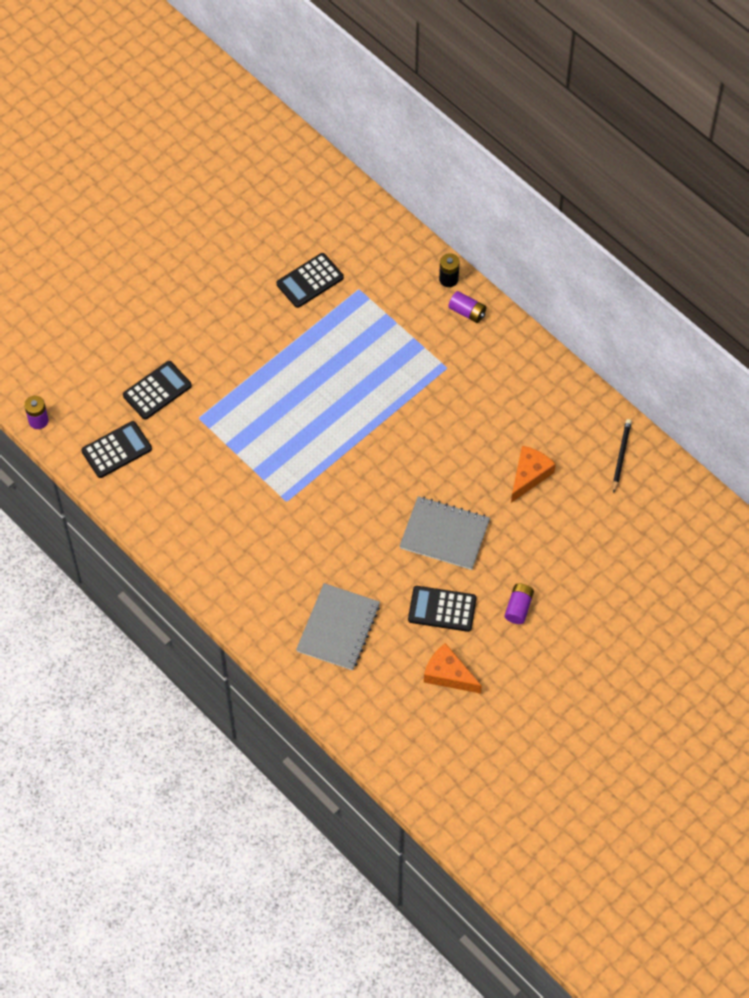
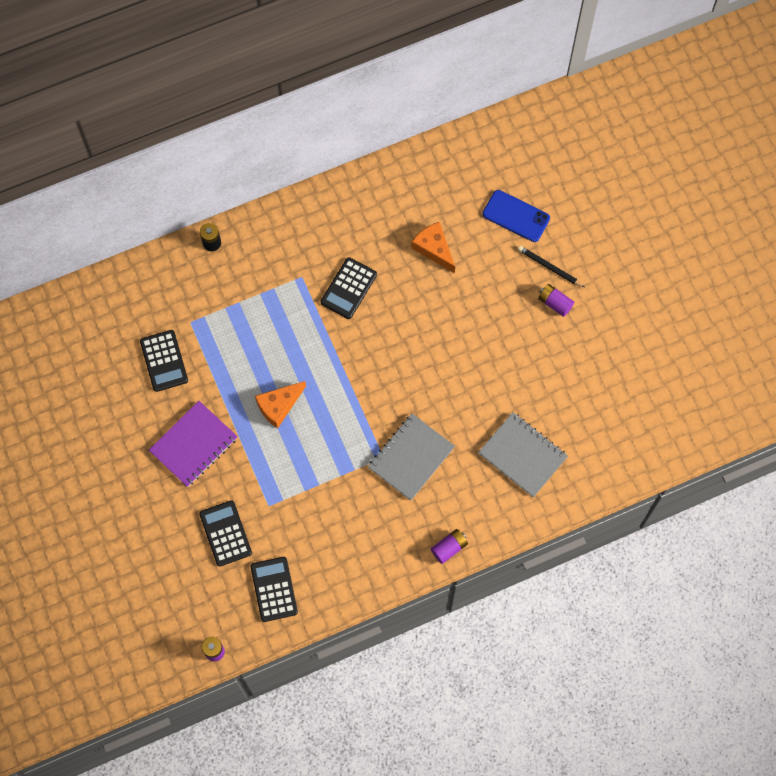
camera: 70 degrees left, 10 degrees up
(235, 334) = (194, 445): none -> purple notebook
(442, 609) = (534, 364): black calculator -> black calculator (348, 288)
(444, 534) = (464, 337): grey notebook -> grey notebook (411, 457)
(448, 674) = (597, 381): orange cheese -> orange cheese (278, 406)
(467, 312) = (252, 240): purple battery -> purple battery (449, 548)
(600, 540) = (516, 216): none -> blue phone
(621, 456) = (443, 170): black pencil -> black pencil (549, 267)

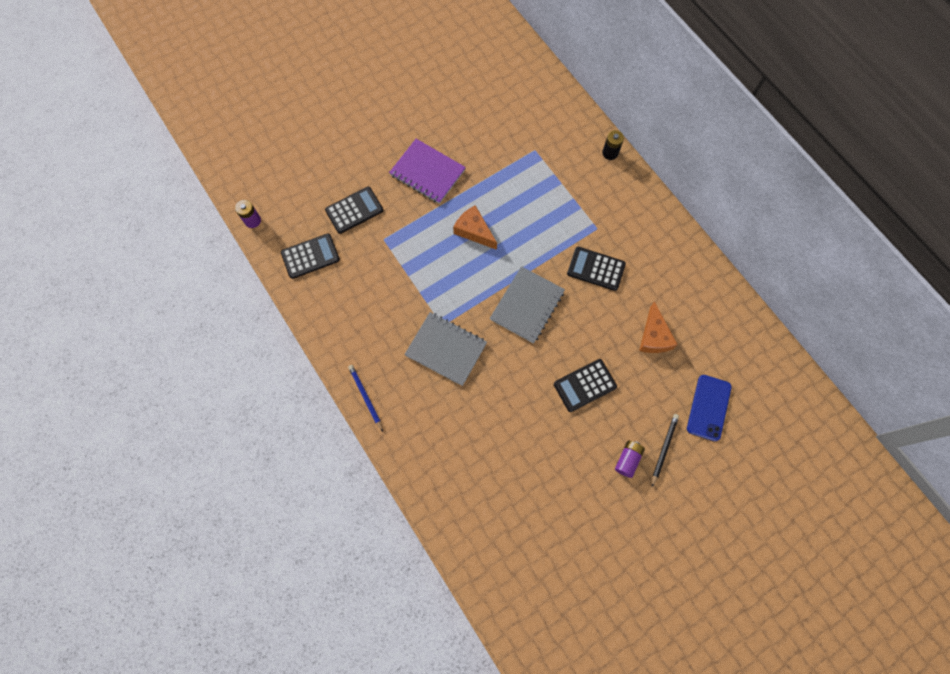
camera: 80 degrees right, 0 degrees up
(164, 361) = (496, 137): black calculator -> black calculator (584, 385)
(434, 249) = (654, 336): orange cheese -> orange cheese turned 135 degrees clockwise
(449, 548) = (365, 397): purple battery -> blue pencil
(522, 455) = (466, 451): grey notebook -> grey notebook (527, 305)

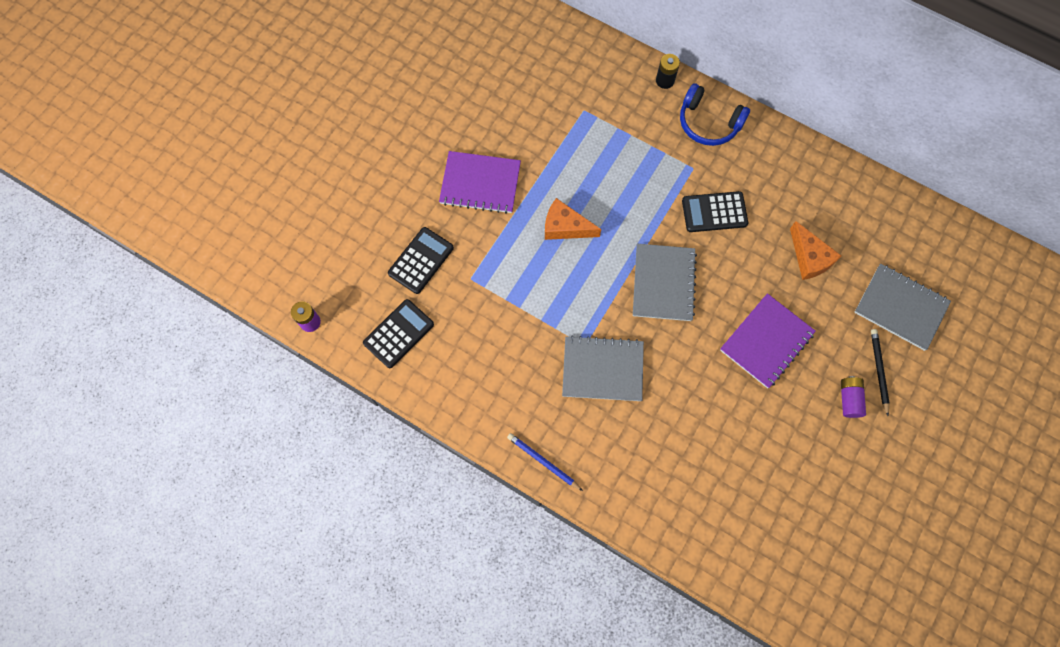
camera: 25 degrees left, 0 degrees up
(584, 385) = (766, 341): black calculator -> purple notebook
(628, 199) = (708, 123): none -> blue headphones
(708, 407) = (900, 307): blue phone -> grey notebook

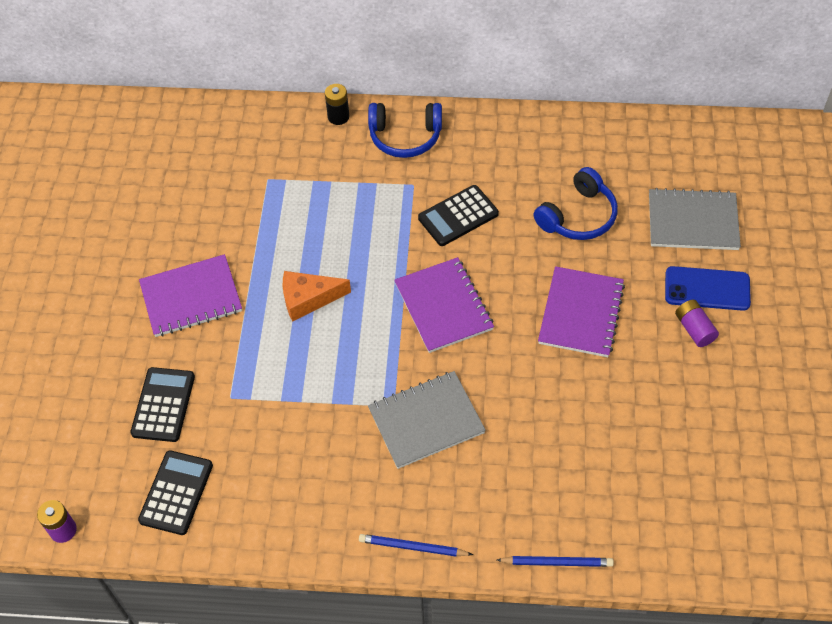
camera: 25 degrees left, 15 degrees down
(640, 528) = (557, 562): none -> blue pencil
(663, 283) = (444, 306): grey notebook -> purple notebook
(809, 258) = (578, 216): orange cheese -> blue headphones
(879, 371) = (707, 289): black pencil -> blue phone

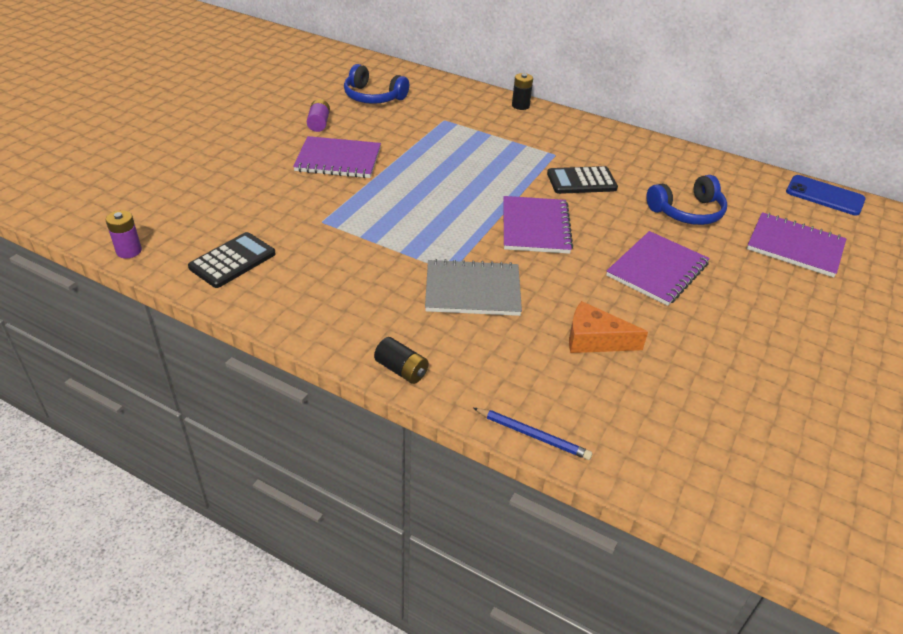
camera: 20 degrees right, 15 degrees down
(163, 405) = (267, 208): black calculator -> none
(308, 299) = (427, 188): orange cheese -> orange cheese (594, 340)
(405, 136) = (566, 129): blue headphones -> blue headphones (373, 97)
(413, 547) = (401, 370): blue pencil -> black battery
(692, 221) = (795, 246): grey notebook -> purple notebook
(694, 329) = (764, 316): purple battery -> purple battery (319, 123)
(707, 289) = (790, 293): blue phone -> blue phone (824, 196)

